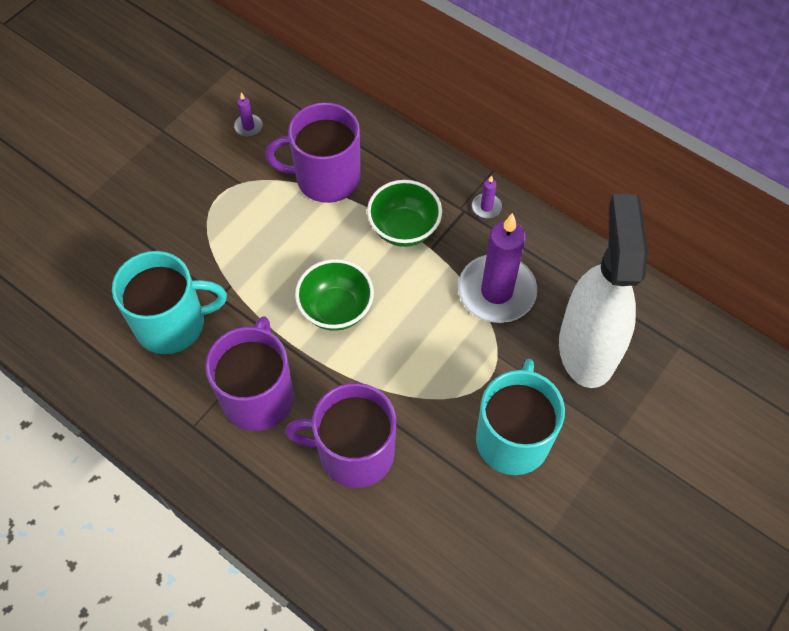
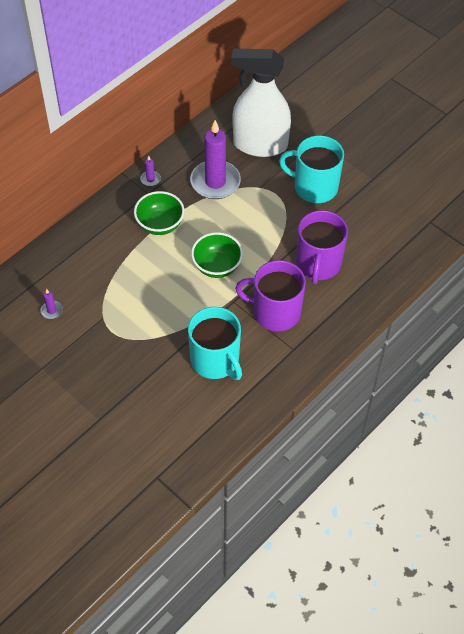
camera: 85 degrees left, 5 degrees down
(173, 323) = (215, 360): turquoise mug -> turquoise mug turned 150 degrees clockwise
(325, 178) = (109, 265): purple mug -> none

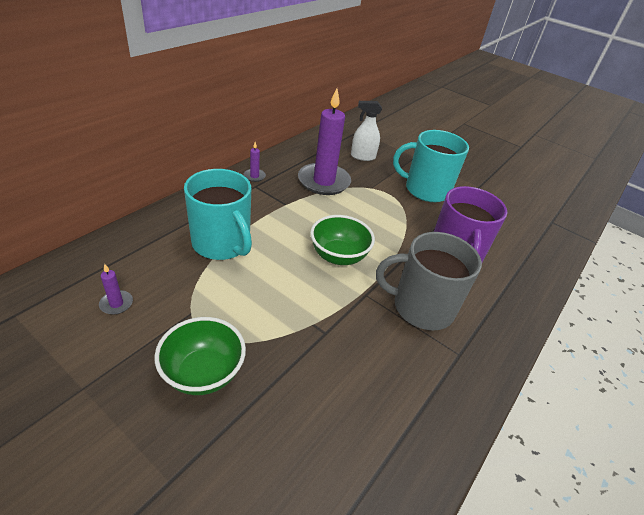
camera: 10 degrees left, 15 degrees down
(160, 224) = (266, 214): green bowl -> green bowl (203, 373)
(215, 360) = (357, 371): turquoise mug -> turquoise mug (222, 244)
(259, 144) = (362, 157): white spray bottle -> white spray bottle, size x0.47
(275, 312) = (421, 307): purple mug -> grey mug

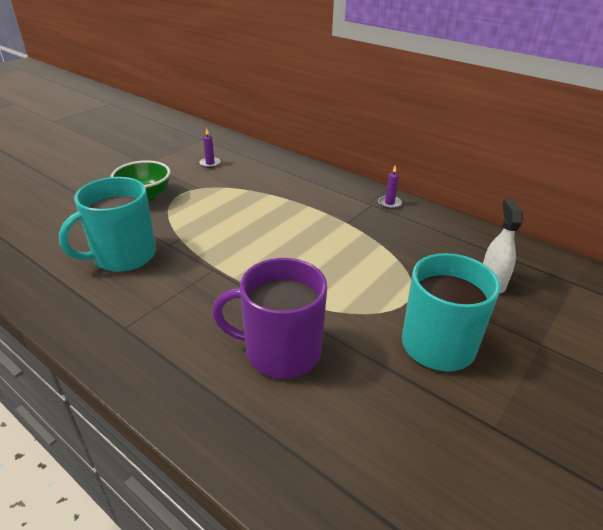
camera: 95 degrees right, 5 degrees down
(222, 244) = (277, 194): turquoise mug -> turquoise mug (123, 256)
(324, 181) = (405, 247): purple candle -> none
(338, 256) = (268, 254): green bowl -> none
(421, 307) = (192, 307): grey mug -> none

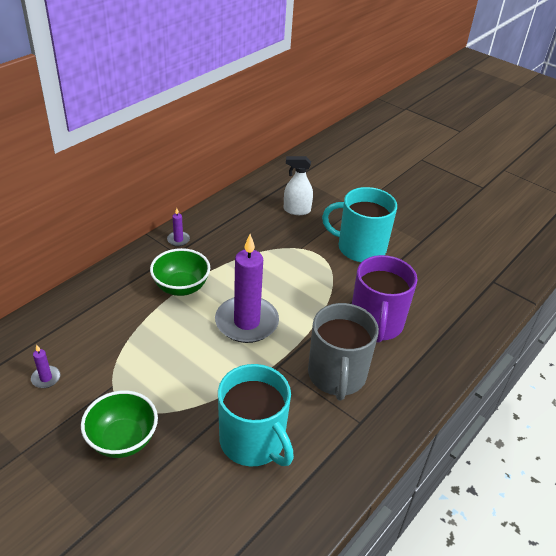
camera: 90 degrees left, 5 degrees up
(194, 311) = (337, 376): none -> grey mug
(274, 248) = (246, 322): none -> purple candle
(319, 209) = (181, 287): none -> green bowl

